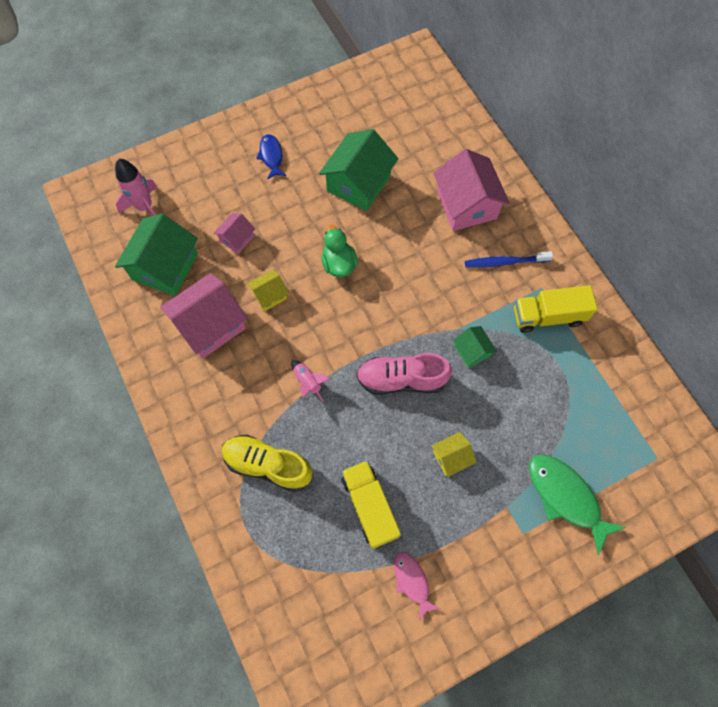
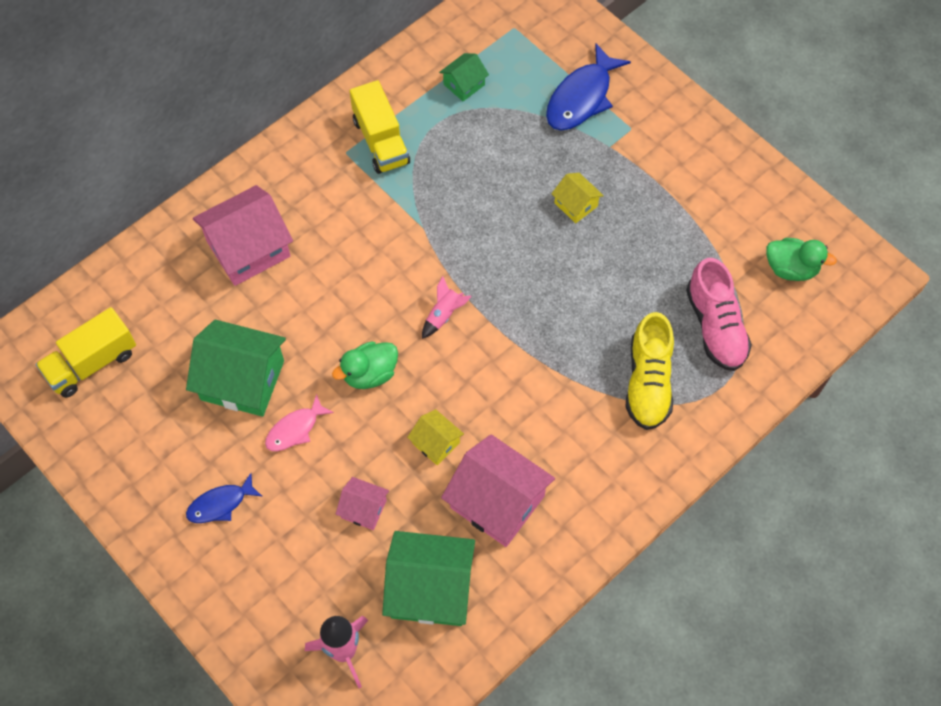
camera: 105 degrees left, 5 degrees down
(308, 382) = (536, 367): pink rocket -> pink rocket (444, 315)
(338, 634) = (791, 268): none -> green duck
(369, 506) = (656, 270): yellow truck -> yellow truck (92, 363)
(401, 379) = (502, 271): pink shoe -> pink shoe (715, 327)
(412, 581) = (715, 215): pink fish -> pink fish (295, 429)
(472, 351) = (446, 207): green house -> green house (464, 84)
(505, 262) = (321, 194): blue toothbrush -> none
(566, 497) = (581, 97): green fish -> blue fish

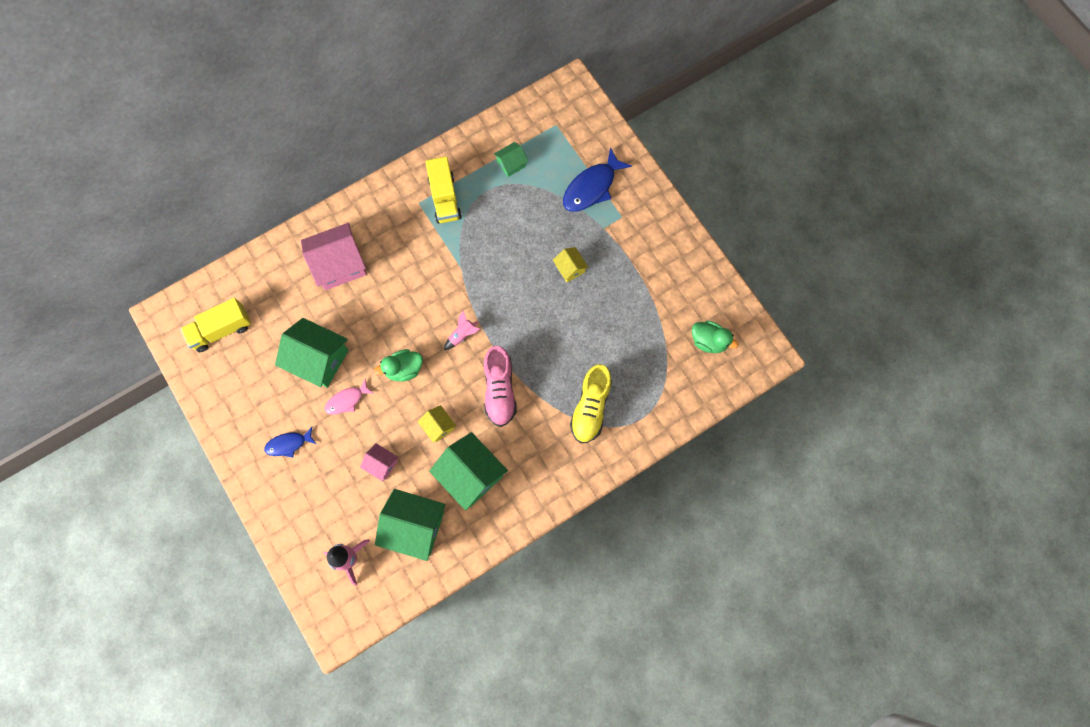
camera: 10 degrees right, 10 degrees up
(497, 502) = (471, 474): pink house -> green house
(715, 327) = (646, 375): pink shoe -> pink shoe (499, 390)

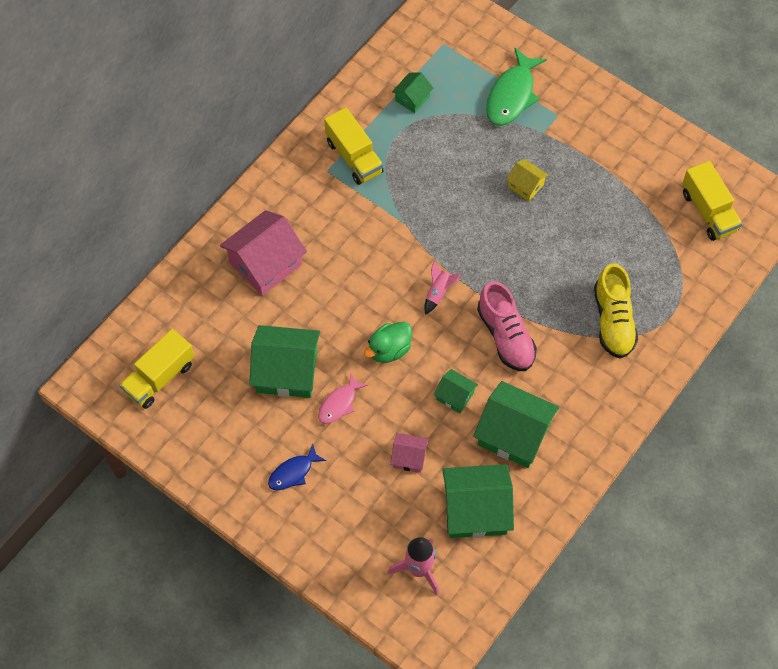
camera: 20 degrees left, 10 degrees down
(438, 426) = (455, 396): yellow house -> green house
(592, 187) = (512, 95): blue fish -> green fish
(709, 341) = (708, 211): green duck -> yellow truck

